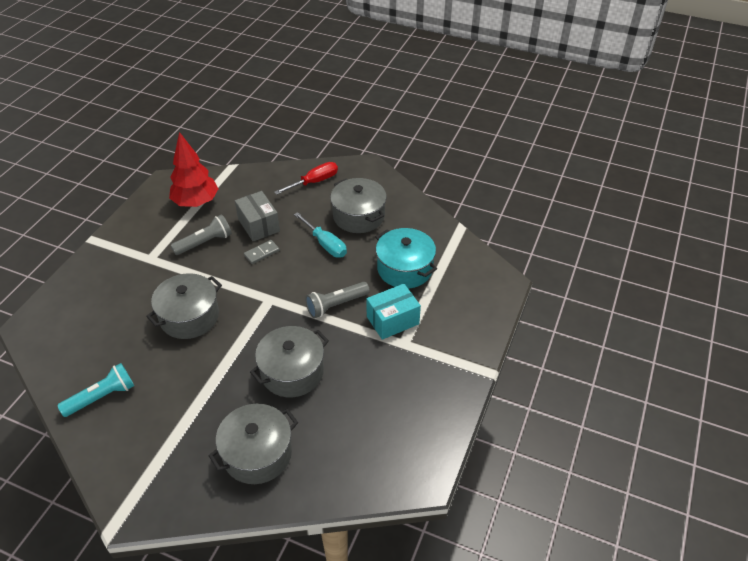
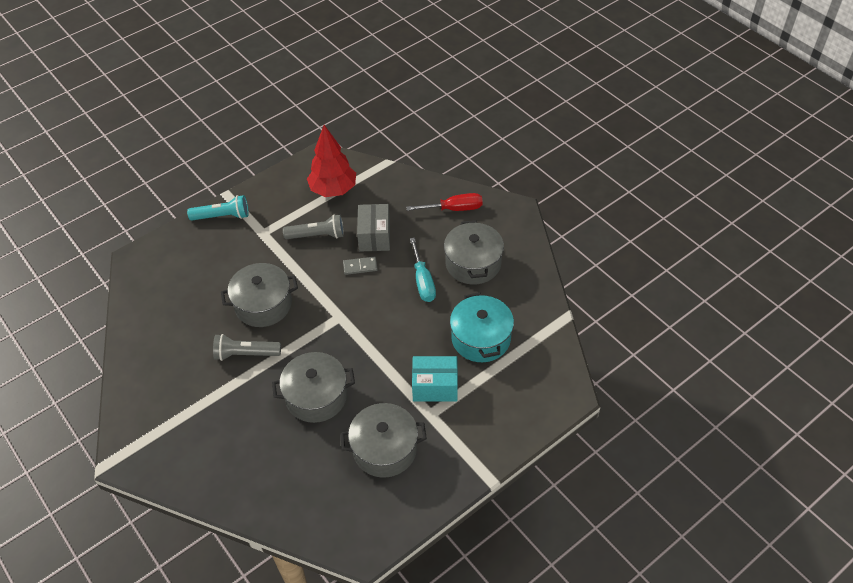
camera: 30 degrees right, 5 degrees up
(102, 397) = (156, 349): turquoise flashlight -> turquoise flashlight (222, 216)
(257, 453) = (245, 457): grey pot -> grey pot (385, 449)
(336, 305) = (393, 348): grey flashlight -> grey flashlight (245, 354)

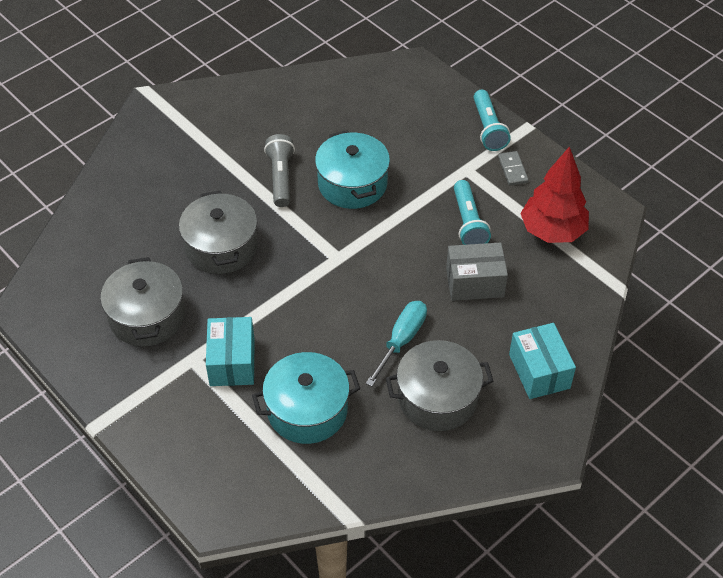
camera: 85 degrees right, 0 degrees up
(263, 305) = (352, 184): grey pot -> turquoise pot
(317, 235) = (468, 223): grey flashlight -> turquoise flashlight
(360, 267) = (420, 271): grey domino -> grey domino (512, 169)
(423, 281) = (401, 340): turquoise screwdriver -> turquoise screwdriver turned 135 degrees clockwise
(453, 209) = (539, 371): red screwdriver -> turquoise box

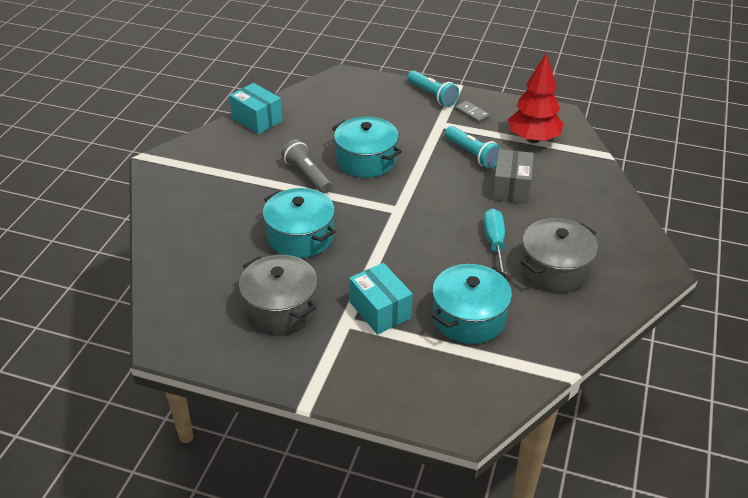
camera: 30 degrees left, 10 degrees down
(221, 247) = (300, 236): grey pot -> turquoise pot
(474, 282) = (511, 188): grey box -> grey box turned 45 degrees counterclockwise
(539, 371) = (606, 224): turquoise box -> turquoise box (257, 119)

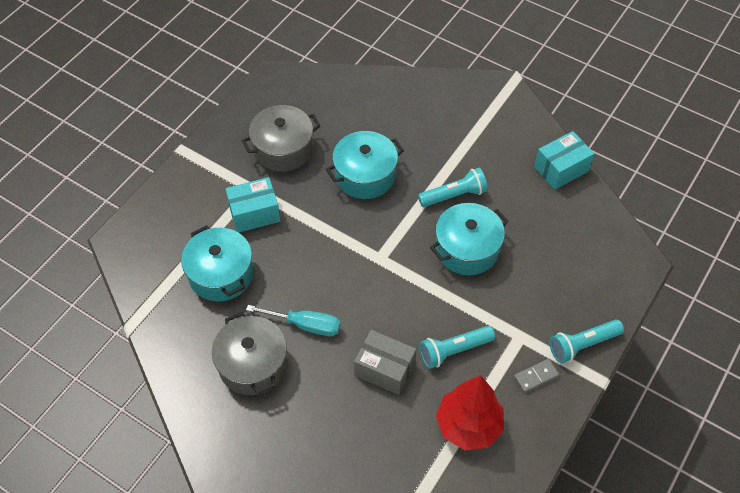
camera: 105 degrees right, 15 degrees up
(307, 175) = (454, 195): grey flashlight -> turquoise flashlight

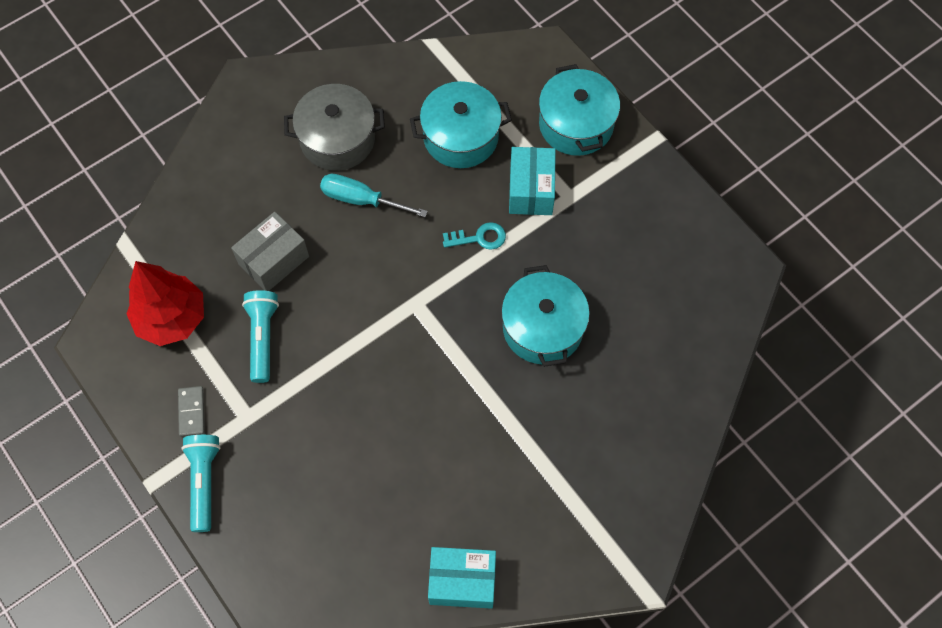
camera: 110 degrees right, 10 degrees up
(283, 149) = (618, 247): grey pot -> none
(305, 325) = (362, 200): turquoise screwdriver -> turquoise screwdriver turned 75 degrees clockwise
(308, 234) = (479, 238): none -> turquoise key
(454, 195) = (472, 423): turquoise flashlight -> none
(467, 249) = (387, 406): turquoise pot -> turquoise pot (576, 124)
(561, 169) = (462, 581): turquoise box -> turquoise box turned 75 degrees counterclockwise

